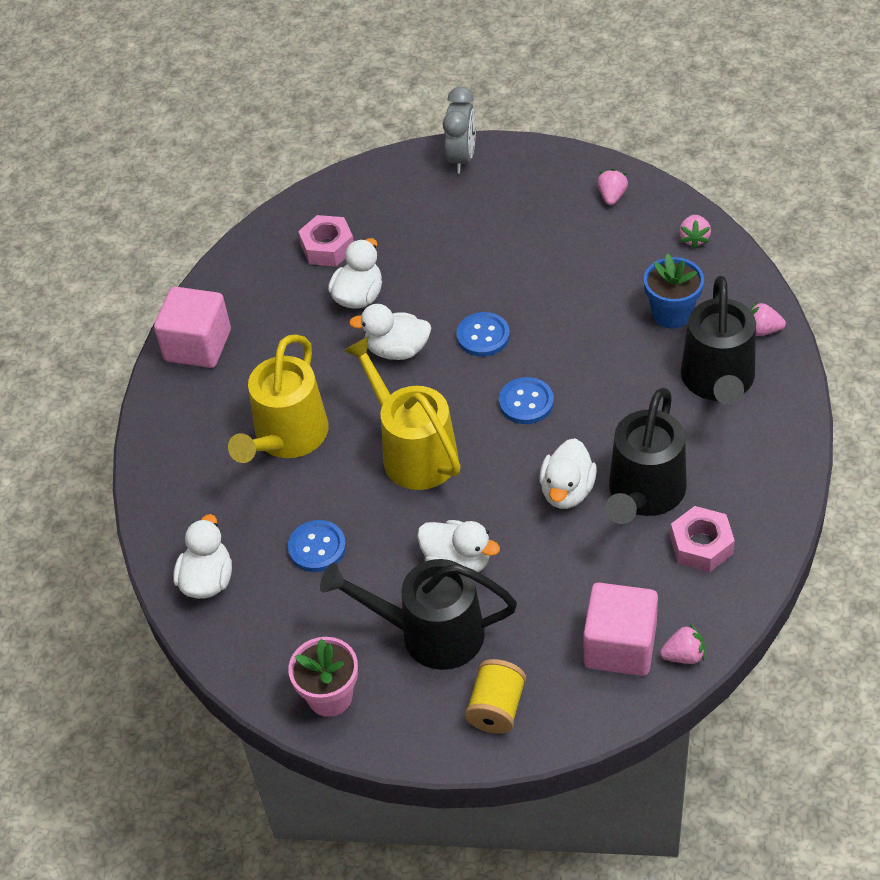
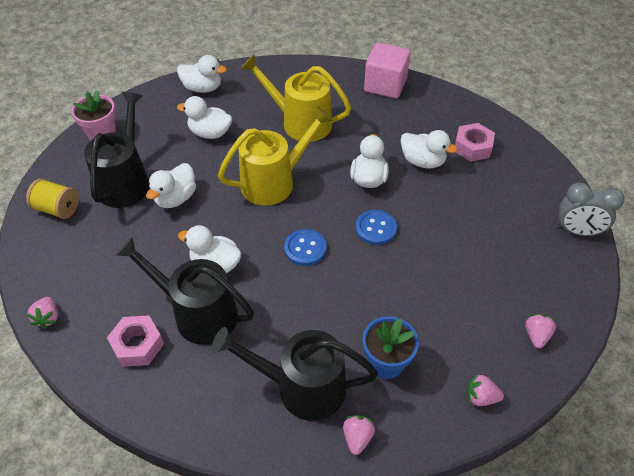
camera: 90 degrees right, 0 degrees up
(317, 547) = (210, 133): blue button -> white duck
(612, 196) = (536, 335): pink strawberry -> pink strawberry turned 90 degrees counterclockwise
(620, 646) = (73, 280): pink cube -> none

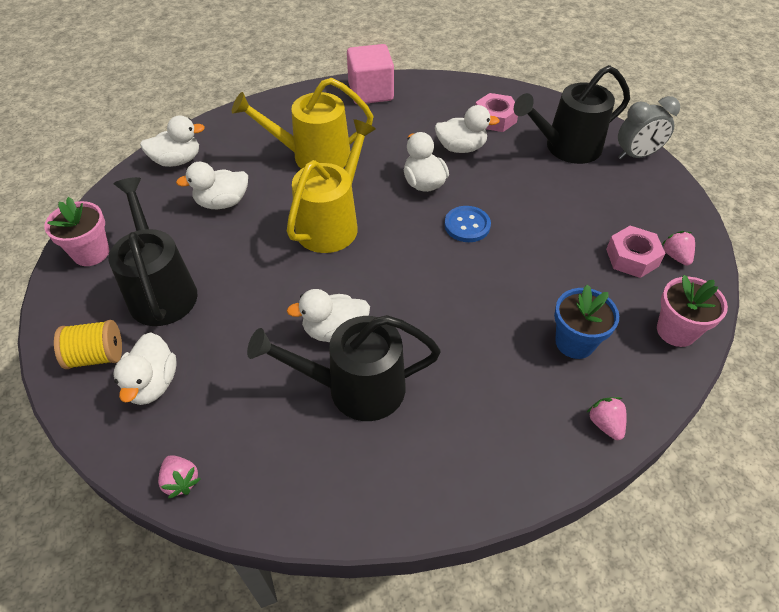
camera: 30 degrees left, 0 degrees up
(137, 345) = (314, 454): pink nut -> pink nut (632, 258)
(176, 198) = (236, 283): white duck -> white duck (152, 384)
(302, 387) = (518, 406): black watering can -> black watering can (567, 148)
(305, 248) = (415, 273): blue button -> none
(481, 397) = (676, 331): pink strawberry -> pink flower pot

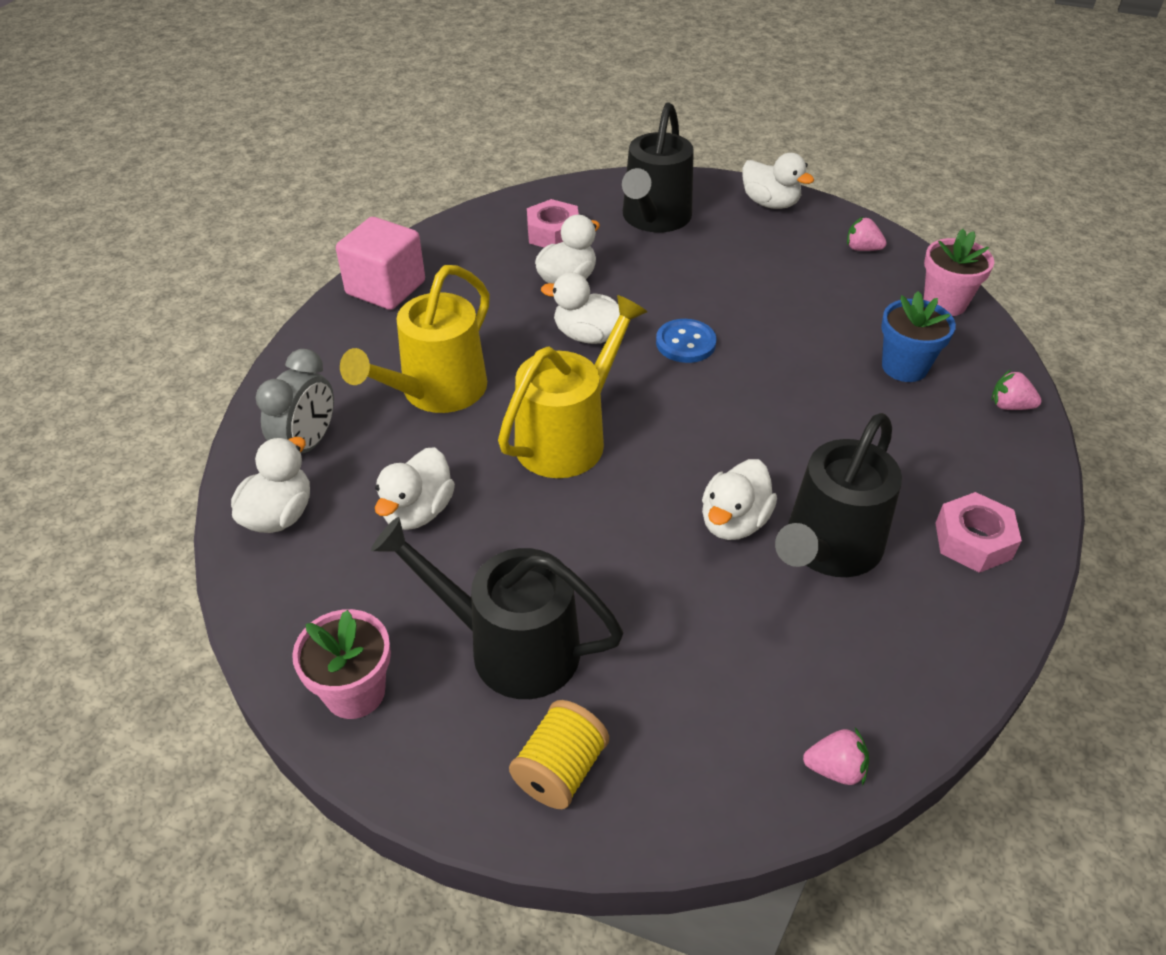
camera: 50 degrees left, 5 degrees down
(152, 384) = (662, 729): white duck -> white duck (770, 203)
(331, 223) = (568, 437): yellow watering can -> yellow watering can turned 60 degrees clockwise
(632, 258) = (838, 272): pink nut -> pink nut (973, 541)
(636, 155) = (715, 189): grey clock -> grey clock (308, 444)

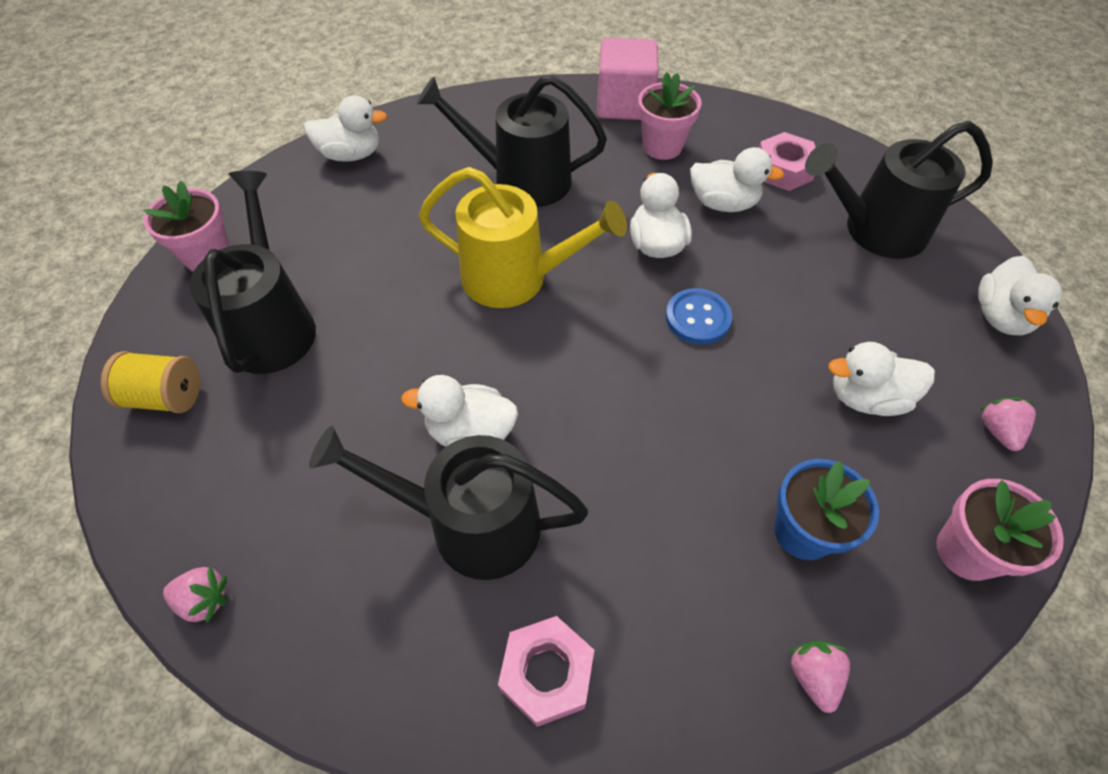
camera: 65 degrees right, 10 degrees up
(308, 444) = (426, 138): grey clock -> none
(418, 511) = (387, 221): white duck -> white duck (866, 398)
(436, 391) = (522, 180): yellow watering can -> black watering can
(467, 287) = (662, 146): none -> pink flower pot
(835, 768) = (204, 600): pink strawberry -> pink strawberry turned 60 degrees counterclockwise

